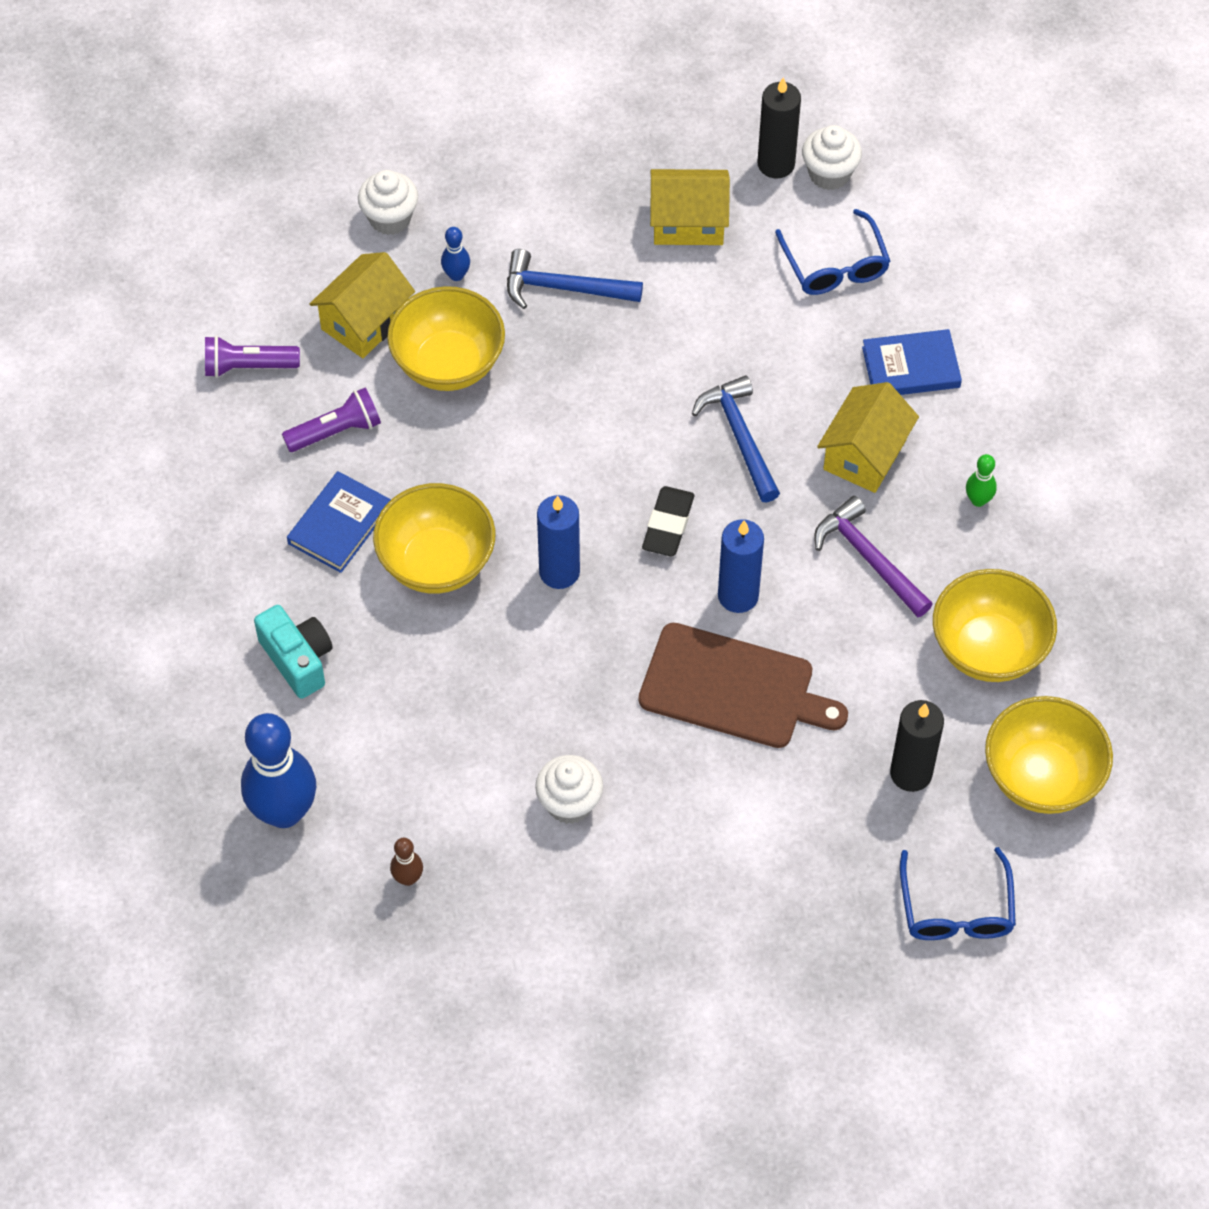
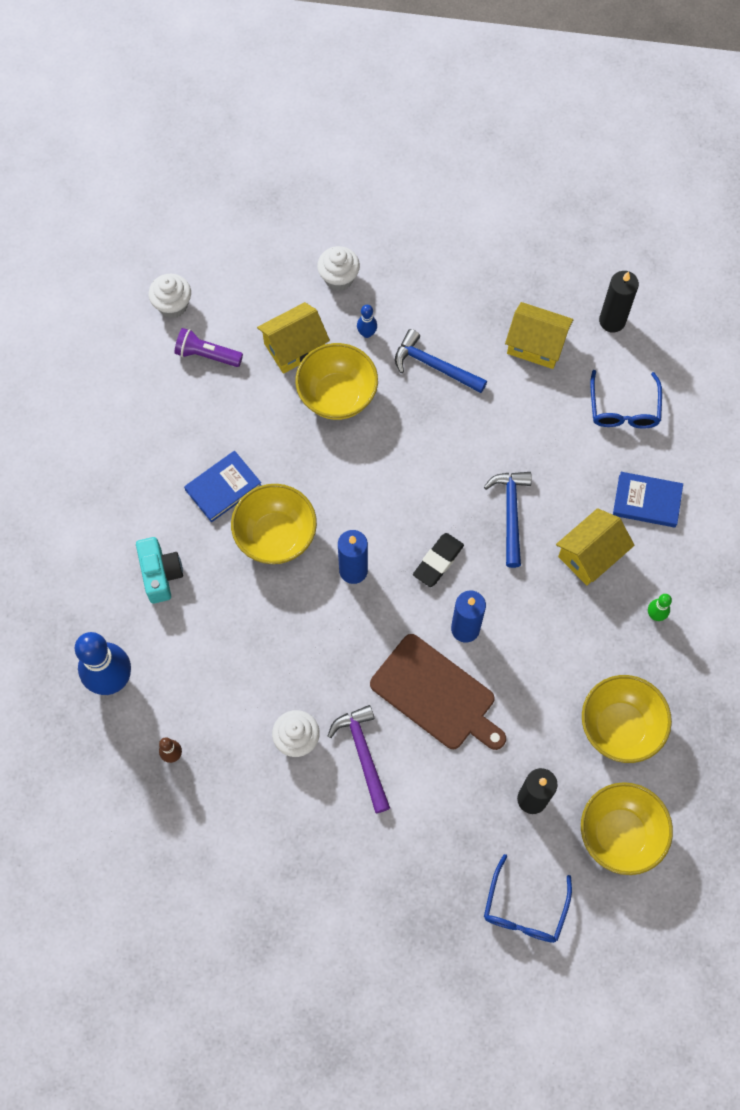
camera: 20 degrees right, 10 degrees up
(336, 431) = (246, 420): purple flashlight -> none
(829, 174) = (646, 340): white cupcake -> white cupcake (173, 305)
(868, 559) = (563, 632): purple hammer -> purple hammer (363, 754)

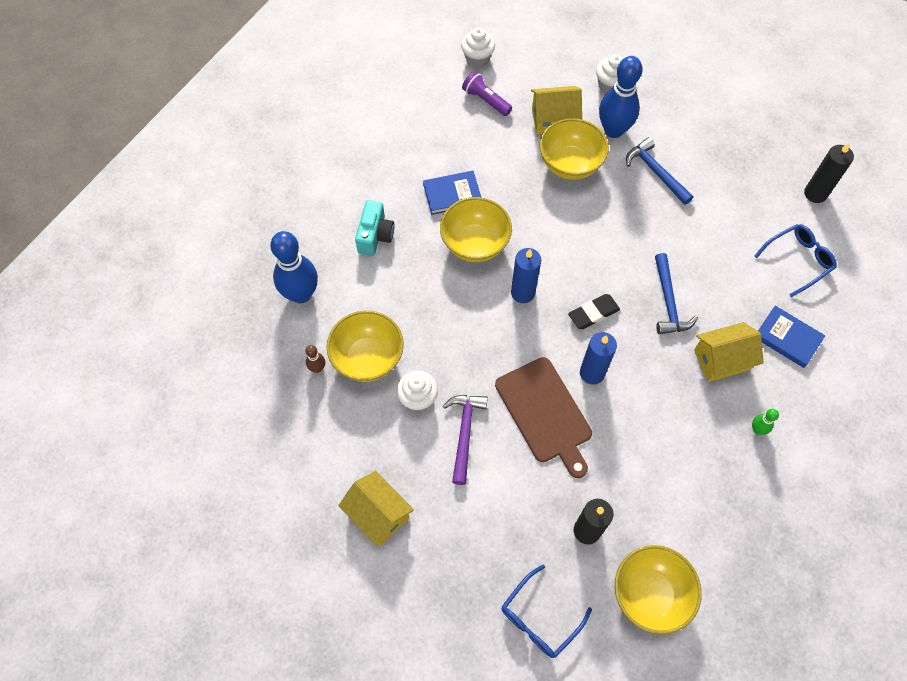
camera: 25 degrees right, 5 degrees down
(367, 333) = (613, 130): blue bowling pin -> blue bowling pin, size x2.29
(510, 513) = (668, 302): blue hammer -> blue hammer turned 150 degrees clockwise
(536, 345) = (744, 188): yellow house -> yellow house (378, 514)
(620, 727) = (688, 506): yellow bowl -> yellow bowl (368, 358)
(623, 408) = (797, 261): blue glasses -> blue glasses turned 150 degrees counterclockwise

